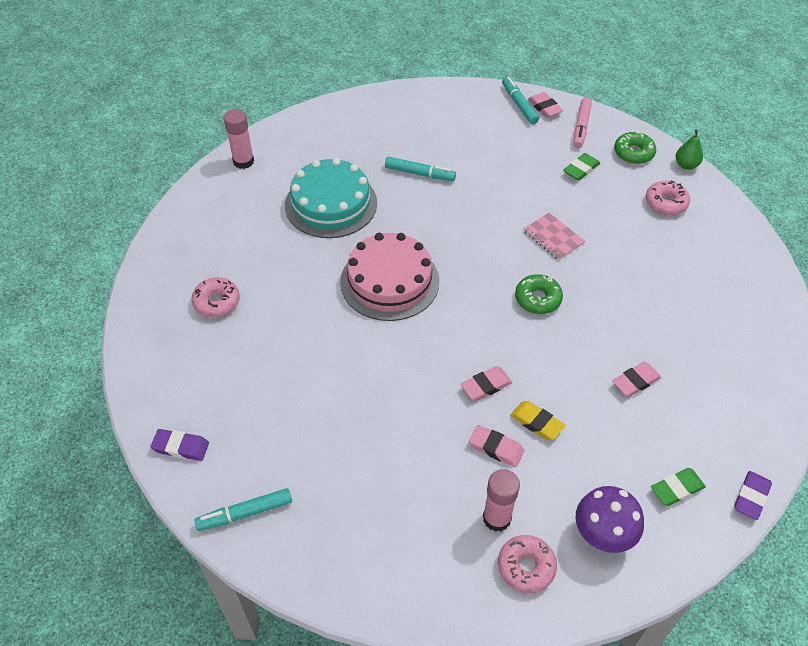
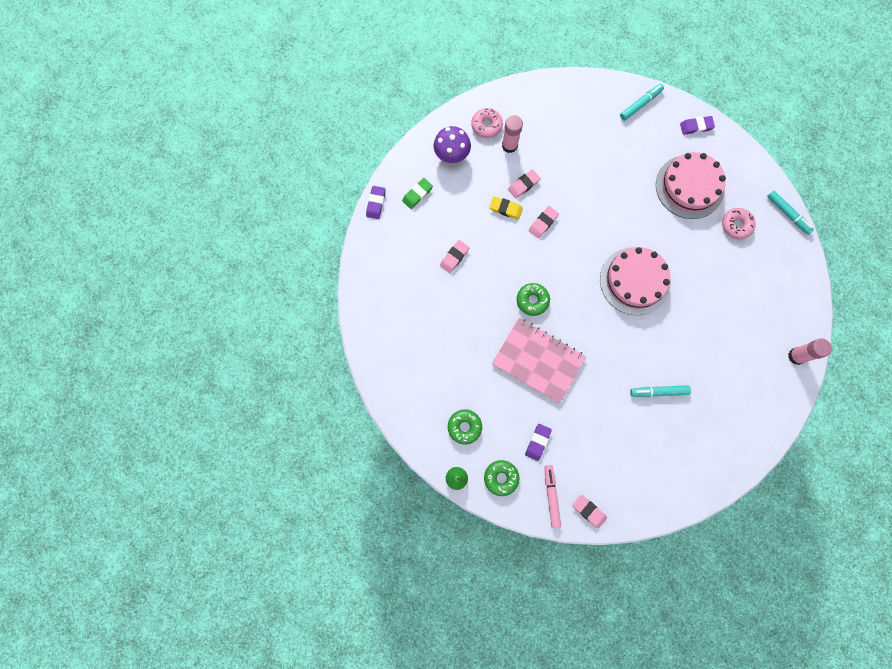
camera: 160 degrees right, 25 degrees up
(247, 367) = (689, 186): none -> pink cake
(331, 204) = (708, 336): turquoise cake -> none
(496, 448) = (523, 185): pink eraser -> pink eraser turned 45 degrees counterclockwise
(519, 105) = (611, 507): turquoise marker -> turquoise marker (787, 214)
(553, 237) = (538, 361): pink notebook -> pink notebook, size x1.99
(581, 169) = (537, 442): green eraser -> purple eraser
(666, 203) = (464, 427): pink donut -> green donut

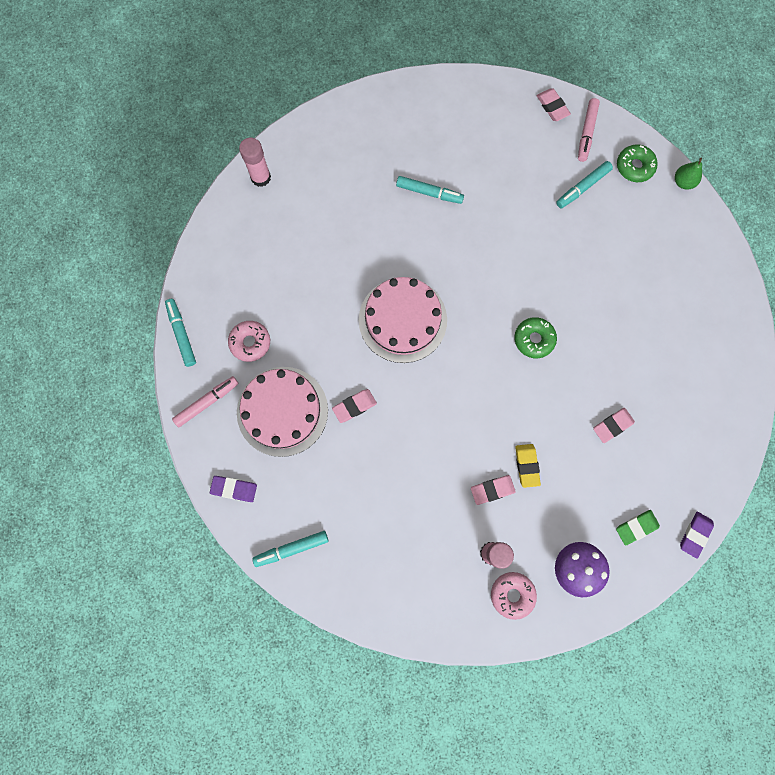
camera: 160 degrees left, 0 degrees up
(464, 427) = (659, 229): green donut -> none
(505, 209) = (527, 466): yellow eraser -> yellow eraser turned 45 degrees clockwise
(537, 442) = (582, 187): purple eraser -> turquoise marker
(538, 361) = (551, 270): pink notebook -> none
(543, 223) = (486, 430): pink eraser -> pink eraser (354, 406)
(744, 174) = (207, 402): none -> pink marker

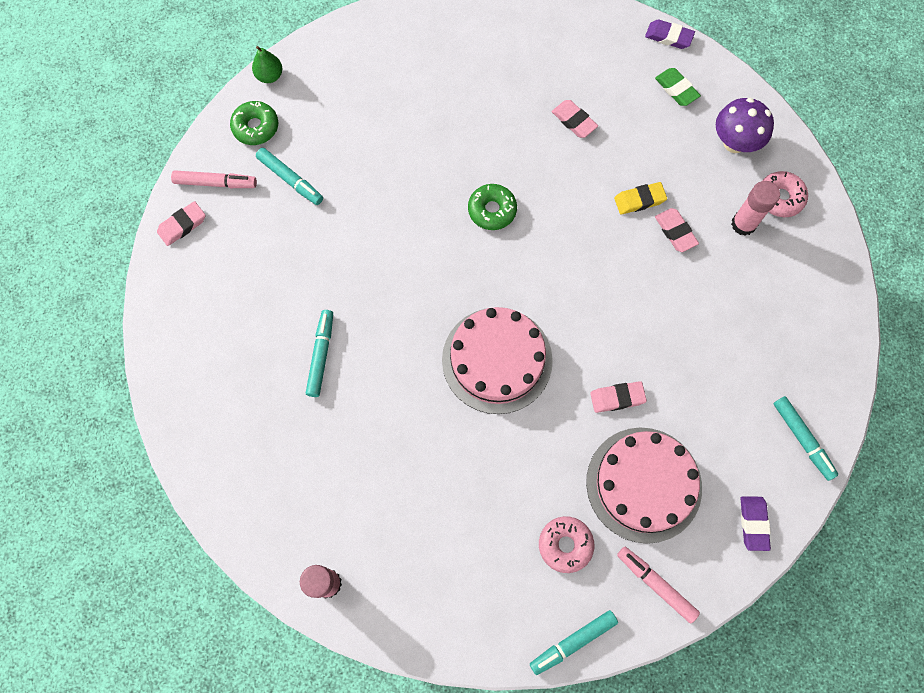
camera: 100 degrees left, 5 degrees down
(354, 406) = (617, 398): pink eraser -> pink eraser turned 60 degrees counterclockwise

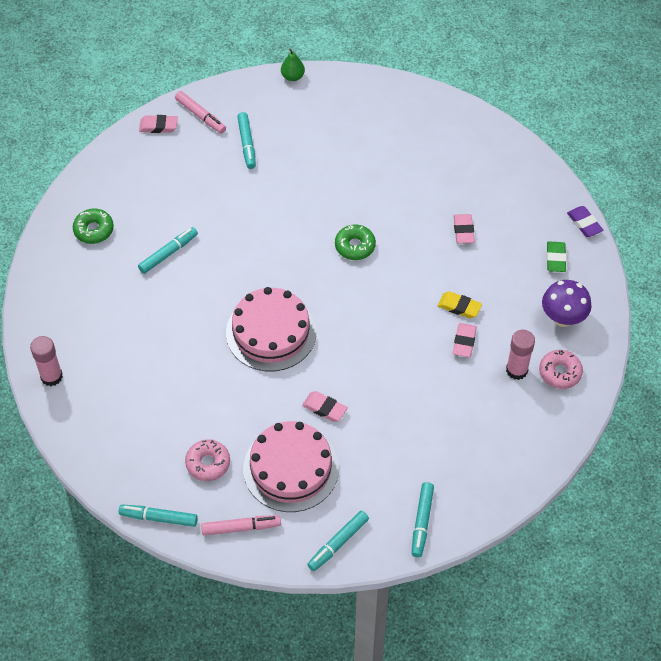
camera: 40 degrees right, 15 degrees down
(256, 127) = (255, 100): green donut -> green donut (94, 230)
(656, 584) = (241, 527): pink marker -> pink marker turned 90 degrees clockwise
(753, 523) = (338, 543): purple eraser -> turquoise marker

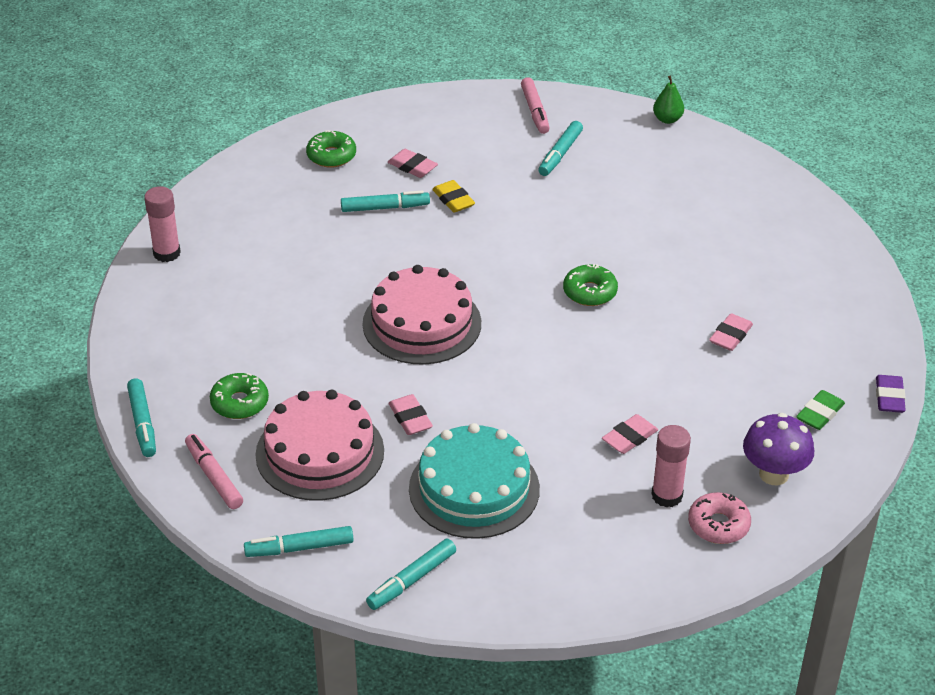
camera: 35 degrees right, 15 degrees down
(158, 126) = (482, 101): pink eraser -> pink eraser (412, 167)
(159, 518) = (142, 423): turquoise marker -> turquoise marker turned 150 degrees counterclockwise
(208, 463) = (239, 403): pink donut -> green donut
(241, 527) = (214, 477): pink marker -> pink marker turned 150 degrees counterclockwise
(404, 435) = (474, 488): none -> turquoise cake
(459, 307) = (656, 402): yellow eraser -> yellow eraser (453, 200)

